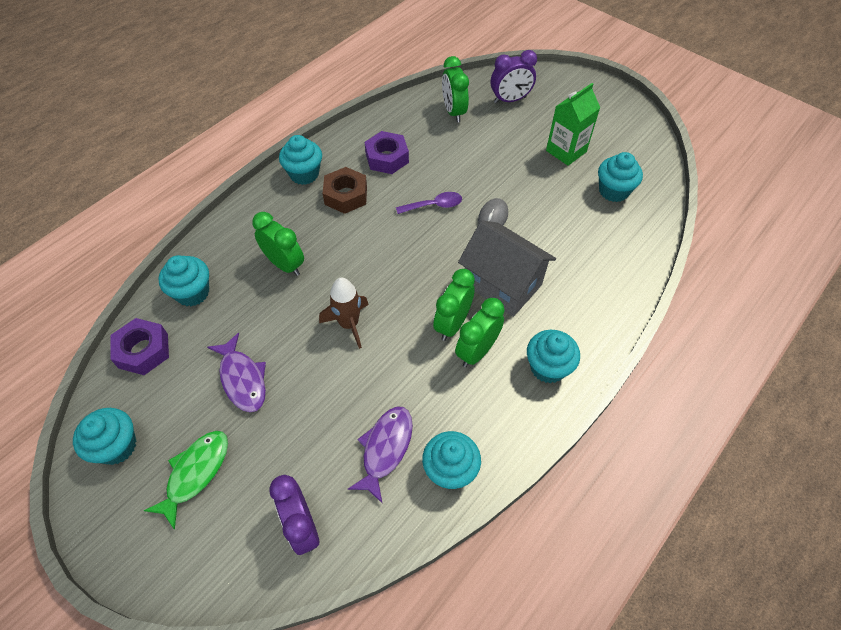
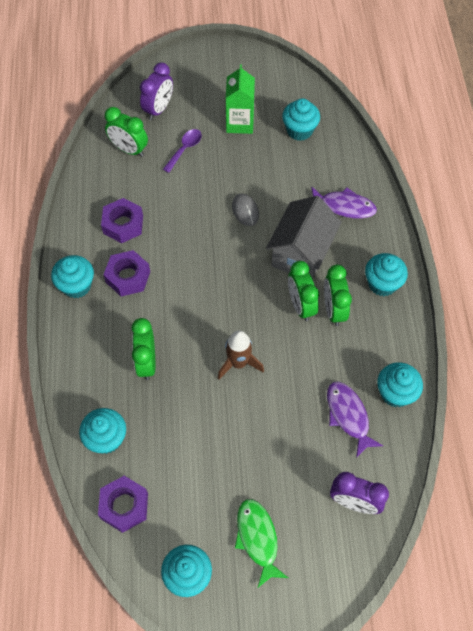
camera: 45 degrees left, 5 degrees up
(242, 379) = (214, 459): purple fish -> purple fish (344, 206)
(285, 264) = (147, 362): green clock -> green clock turned 90 degrees counterclockwise
(346, 195) = (128, 277): brown nut -> purple nut
(434, 205) = (198, 234): purple spoon -> purple spoon (185, 149)
(502, 284) = (301, 253): grey house -> grey house turned 60 degrees counterclockwise

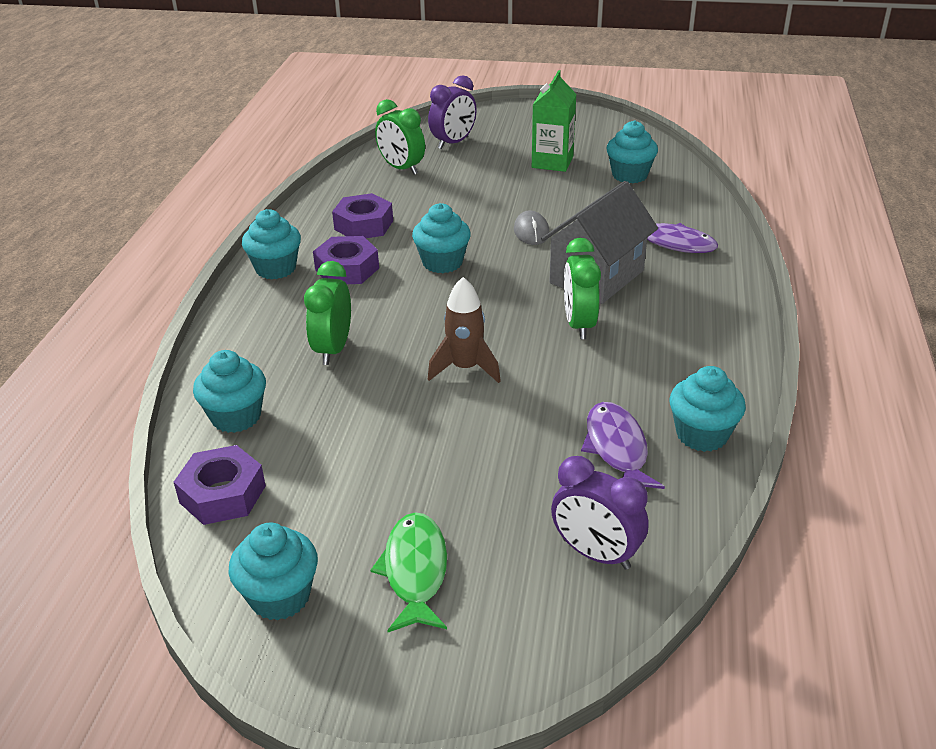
camera: 15 degrees right, 25 degrees down
(185, 149) = (472, 175): purple spoon -> none
(333, 310) = (627, 335): green clock -> none
(382, 284) = (709, 319): turquoise cupcake -> turquoise cupcake (442, 262)

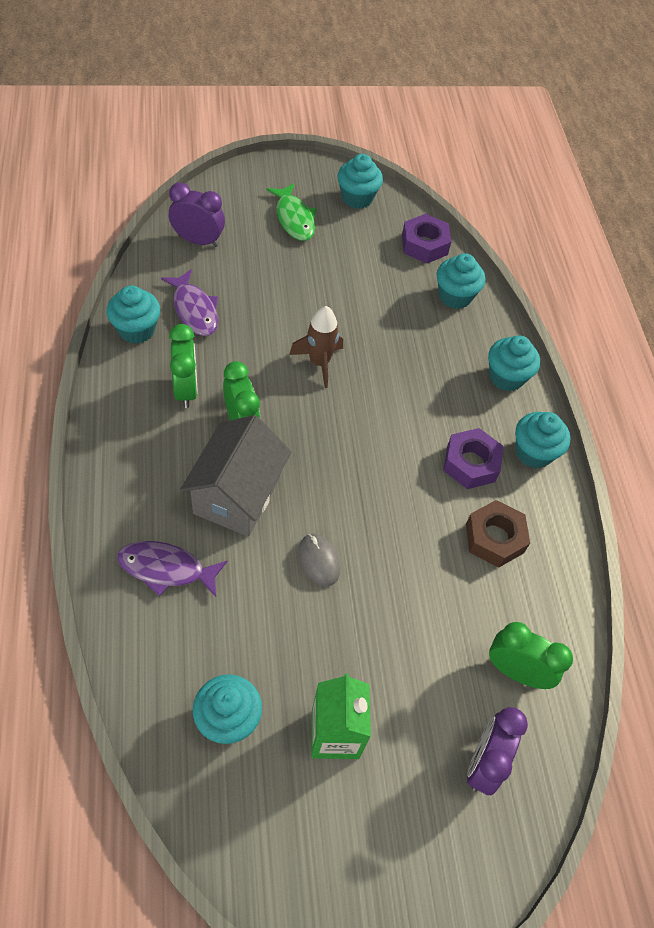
camera: 155 degrees right, 20 degrees up
(333, 349) = (426, 365): green clock -> green clock (186, 389)
(363, 225) = (494, 538): purple nut -> brown nut
(442, 262) = (389, 490): turquoise cupcake -> turquoise cupcake (506, 377)

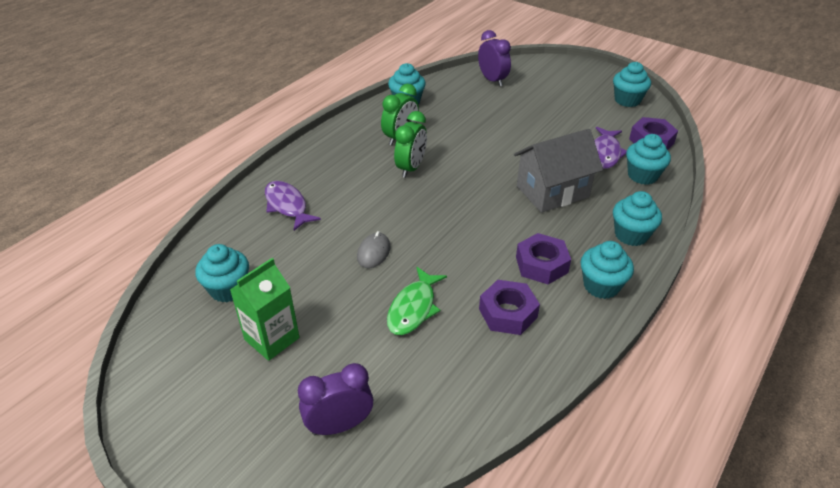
camera: 50 degrees right, 15 degrees down
(194, 310) = (450, 107): purple fish -> purple fish (605, 153)
(237, 495) = (367, 196): grey house -> grey house (552, 191)
(294, 219) = (568, 93): green fish -> green fish (413, 308)
(319, 363) = (497, 163): brown rocket -> none
(494, 538) = (508, 313): brown nut -> purple nut
(516, 671) = (428, 394): green clock -> none

